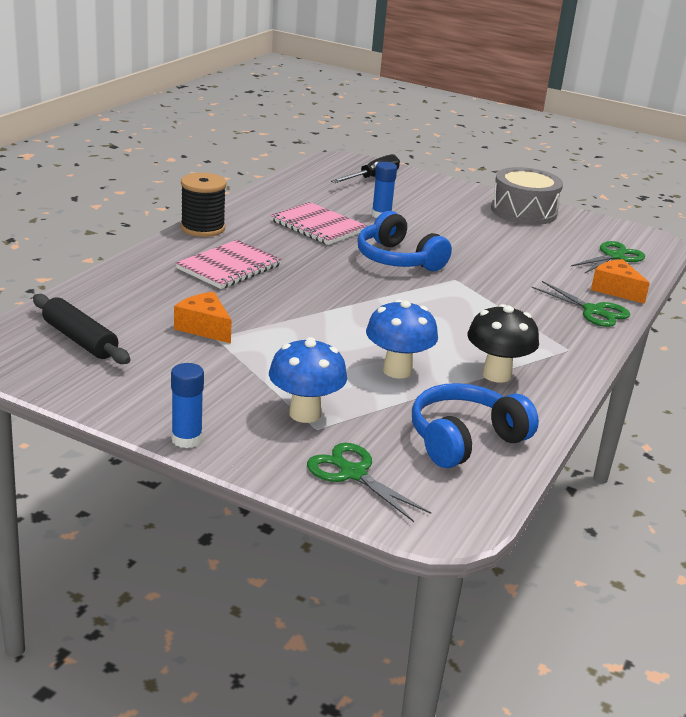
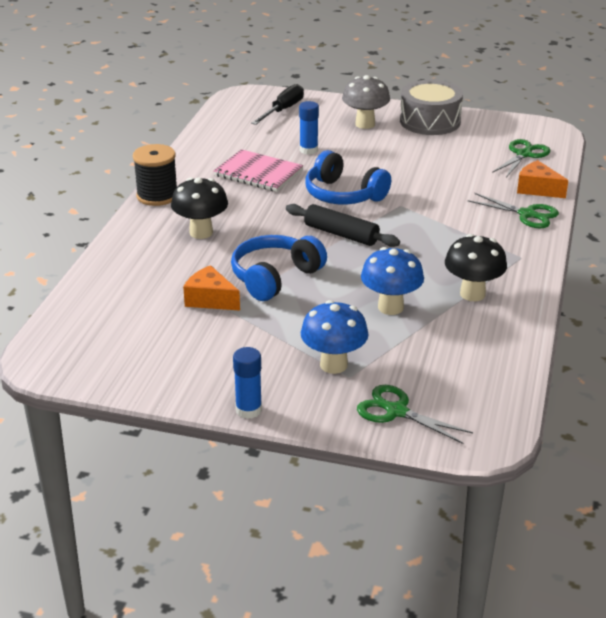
camera: 10 degrees left, 5 degrees up
(80, 340) = (109, 334): black rolling pin -> black rolling pin (341, 234)
(229, 267) = (201, 232): pink notebook -> black mushroom
(452, 203) = (365, 124): none -> grey mushroom
(465, 439) = (471, 361): blue headphones -> blue headphones (275, 277)

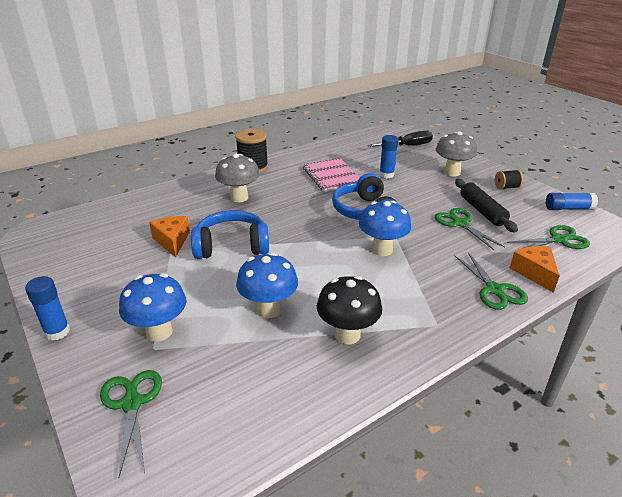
camera: 40 degrees right, 0 degrees up
(201, 232) = (239, 197): black mushroom -> grey mushroom
(341, 234) = (321, 237): black rolling pin -> black rolling pin (482, 211)
(407, 221) = (382, 250): none -> blue mushroom
(430, 121) = (506, 187): grey drum -> black spool
(436, 172) = (460, 223): none -> green scissors
(500, 123) = (568, 208): none -> blue glue stick

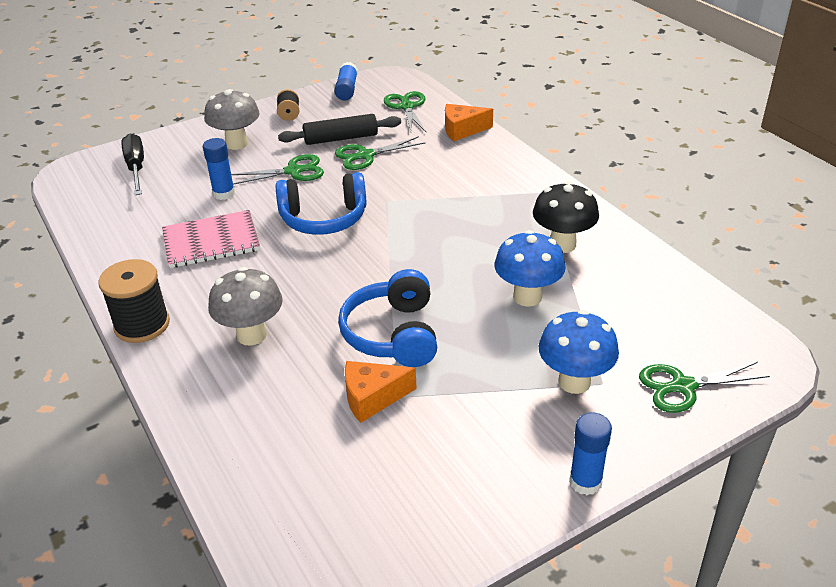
camera: 85 degrees left, 5 degrees up
(382, 250) = (414, 212): blue mushroom -> none
(494, 290) = (489, 155): green scissors -> green scissors (293, 171)

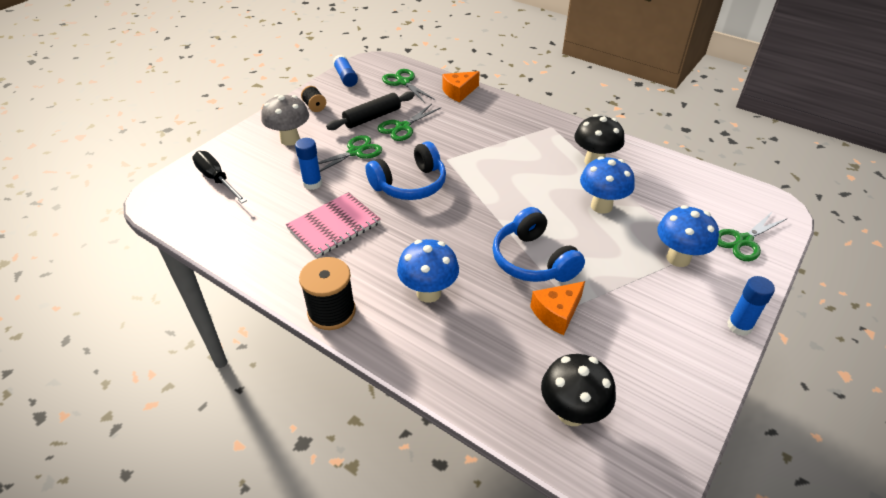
camera: 25 degrees left, 5 degrees up
(251, 335) = (428, 293): grey mushroom -> blue mushroom
(300, 505) = (571, 413): none -> black mushroom

